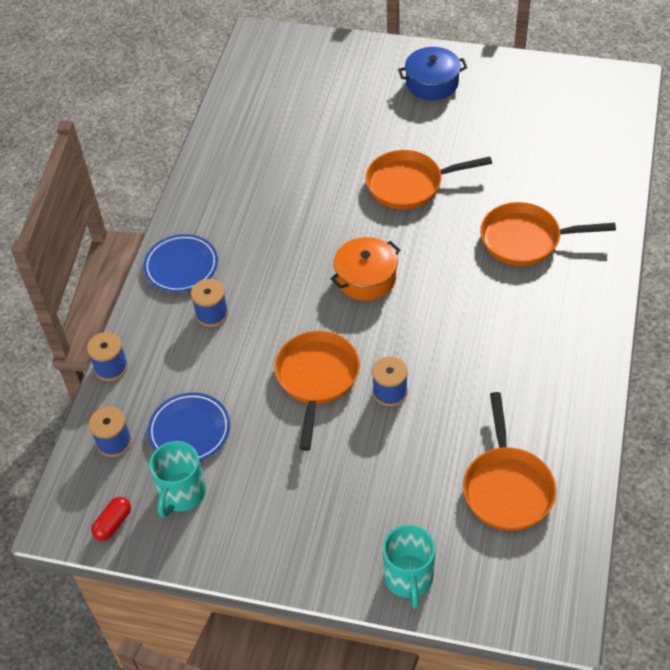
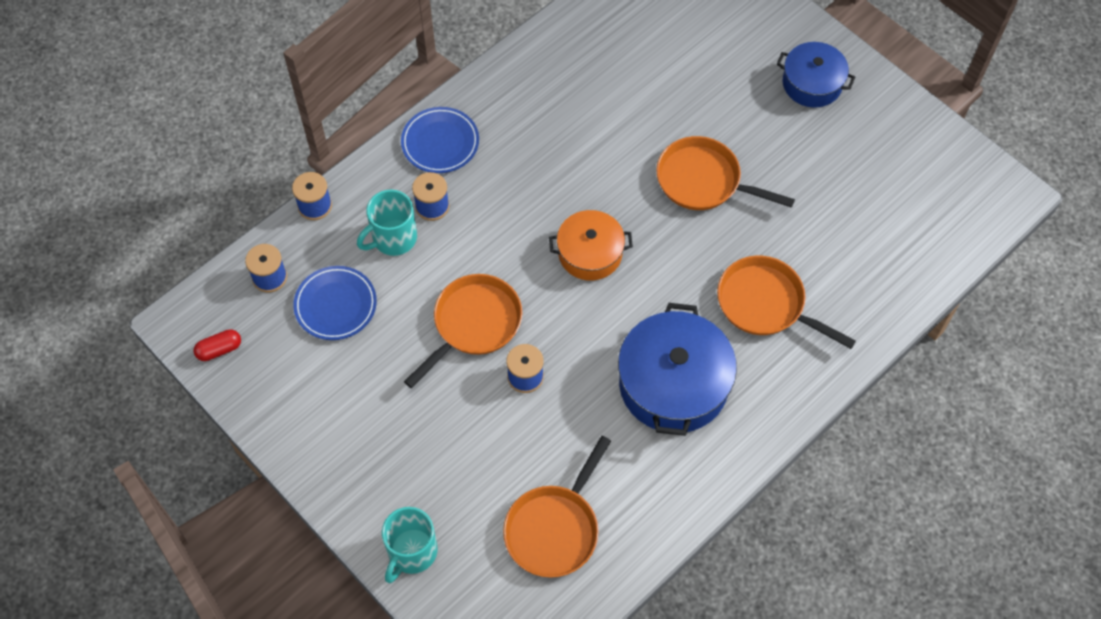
camera: 30 degrees right, 10 degrees up
(182, 493) = (289, 358): turquoise mug -> turquoise mug (393, 238)
(506, 331) = (673, 384): none -> blue pot

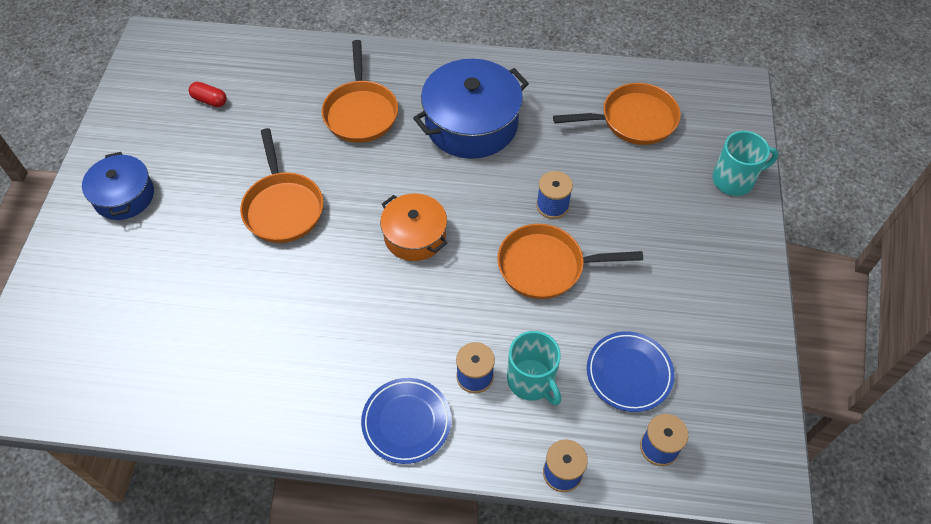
camera: 130 degrees left, 5 degrees down
(219, 350) = (753, 427): red capsule -> red capsule (210, 100)
(393, 238) = (532, 381): turquoise mug -> turquoise mug turned 45 degrees clockwise

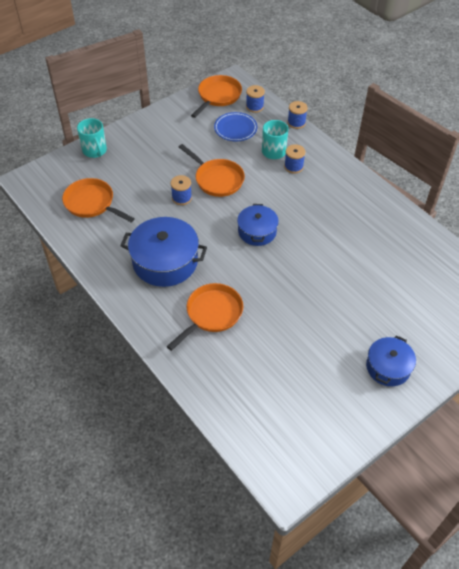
camera: 135 degrees left, 5 degrees down
(210, 100) = (288, 395): red capsule -> none
(283, 207) = (306, 293): orange pan -> orange pan (218, 96)
(406, 422) = (336, 172): blue plate -> none
(415, 235) = (257, 231): orange pot -> blue pot
(734, 180) = (95, 151): turquoise mug -> turquoise mug turned 150 degrees counterclockwise

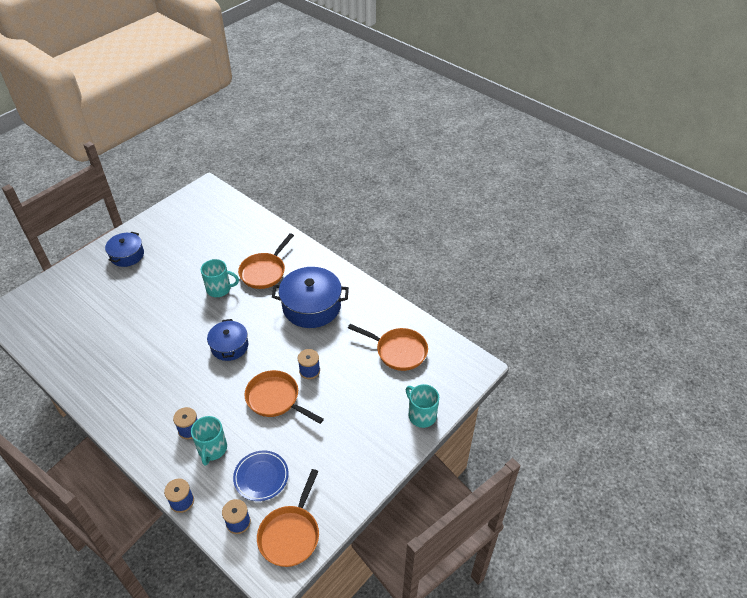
camera: 170 degrees right, 5 degrees down
(266, 298) = (219, 289): none -> turquoise mug

